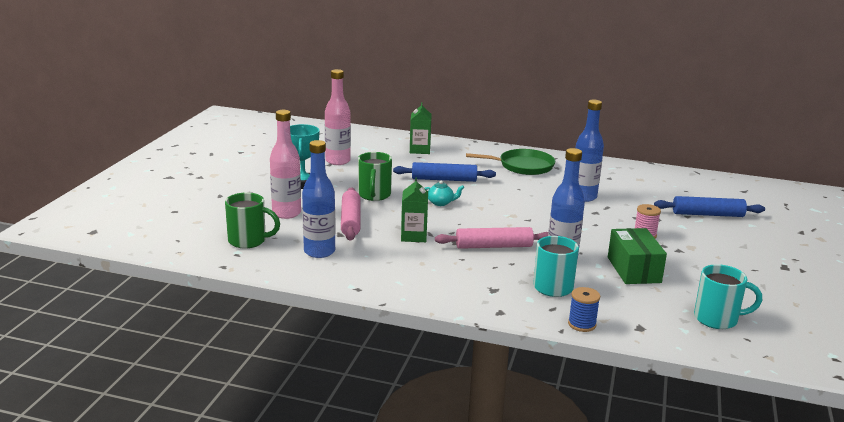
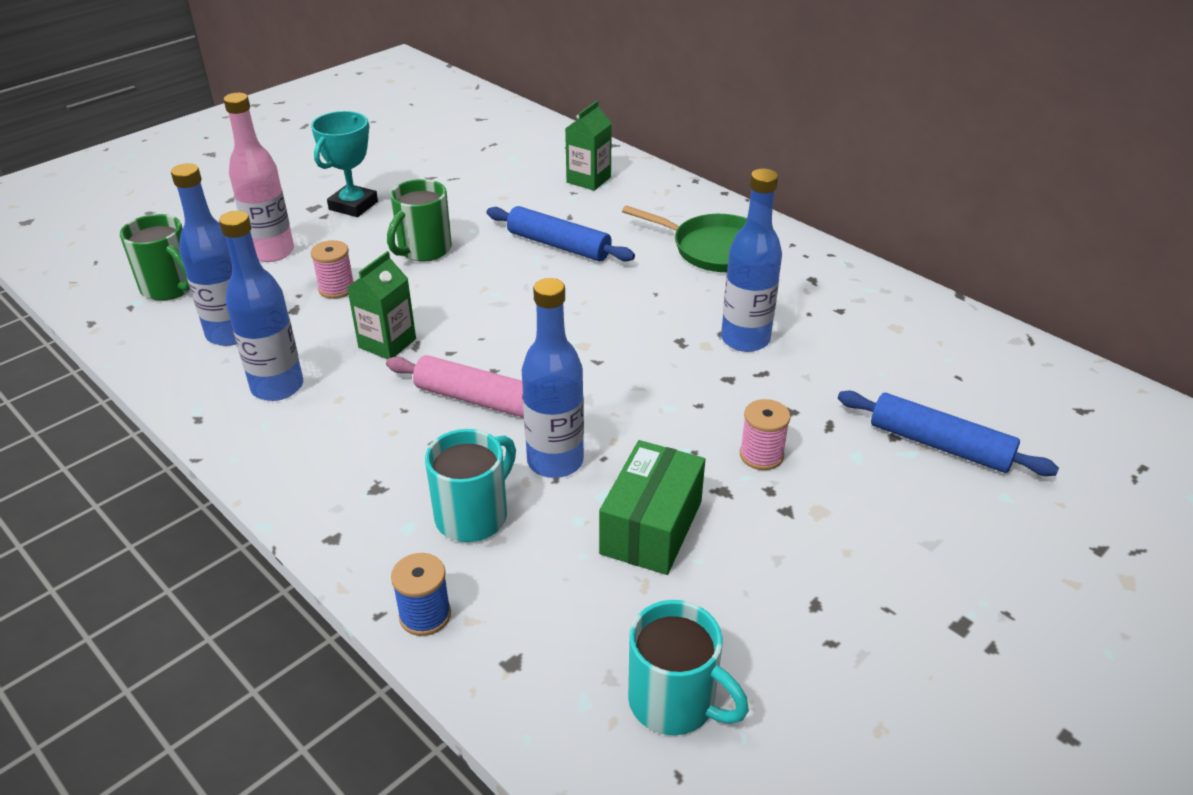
camera: 30 degrees right, 15 degrees up
(338, 161) = (448, 174): pink bottle -> none
(350, 221) = (336, 289): pink rolling pin -> pink spool
(381, 266) = (277, 387): none -> blue bottle
(441, 203) = (501, 289): turquoise teapot -> none

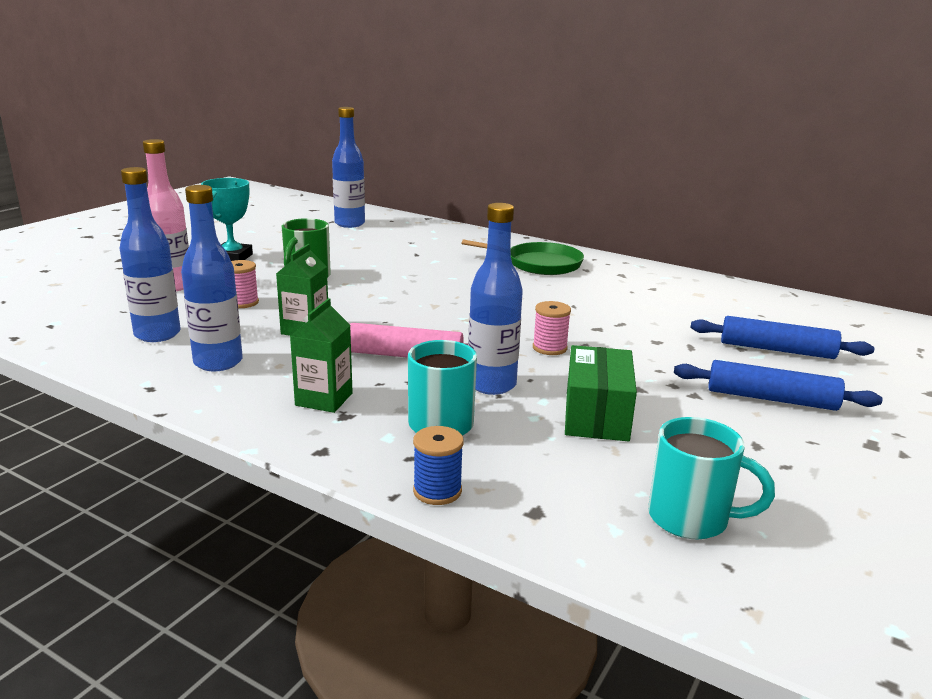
camera: 15 degrees left, 15 degrees down
(171, 288) = (86, 311): green mug -> none
(558, 245) = (417, 269): blue rolling pin -> blue rolling pin (771, 399)
(588, 180) = (419, 235): green carton -> green carton (324, 399)
(745, 339) = (595, 307): blue bottle -> blue bottle (349, 224)
(761, 455) = (652, 366): pink spool -> pink spool (549, 348)

